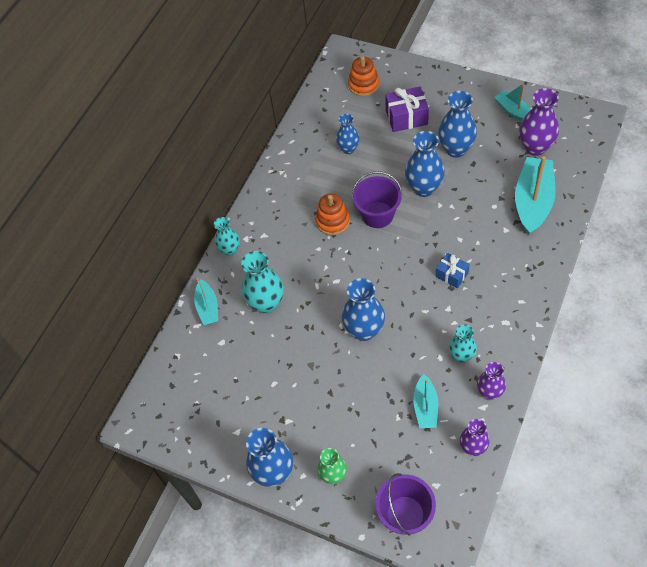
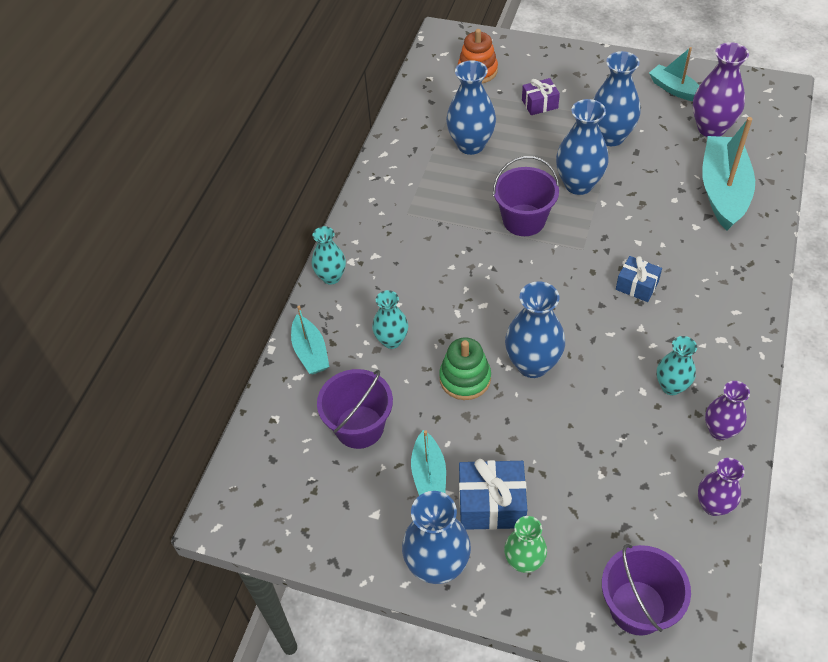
camera: 10 degrees left, 5 degrees down
(234, 367) = (359, 427): none -> purple bucket
(266, 303) = (391, 340): turquoise vase -> turquoise vase, size x0.63
(314, 337) = (465, 378): none -> green stacking toy
(318, 432) = (491, 504): none -> blue gift
(332, 221) = (465, 232): orange stacking toy -> none
(348, 149) = (471, 145): blue vase -> blue vase, size x1.59
(406, 117) = (539, 104): purple gift -> purple gift, size x0.63
(425, 407) = (636, 457): turquoise boat -> turquoise boat (429, 475)

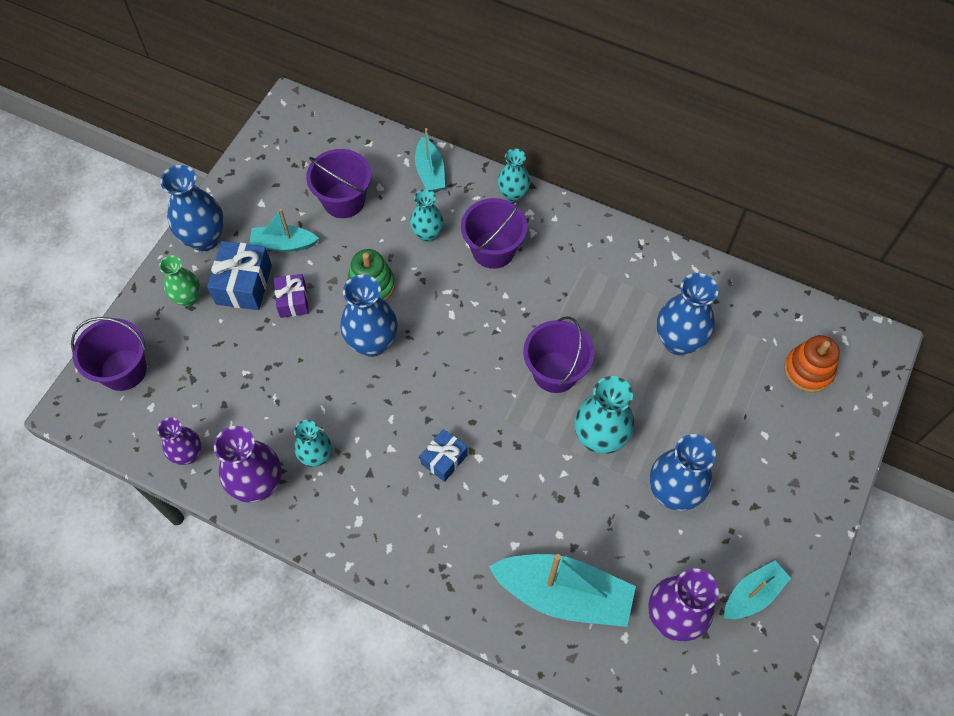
camera: 95 degrees right, 10 degrees up
(310, 352) = (430, 172): turquoise boat -> turquoise boat turned 90 degrees counterclockwise
(401, 283) = (493, 250): none -> purple bucket
(539, 104) = (740, 427): purple gift -> purple gift (293, 301)
(578, 184) = (599, 438): blue vase -> turquoise vase
(719, 430) = (258, 484): purple vase -> purple vase, size x1.59

